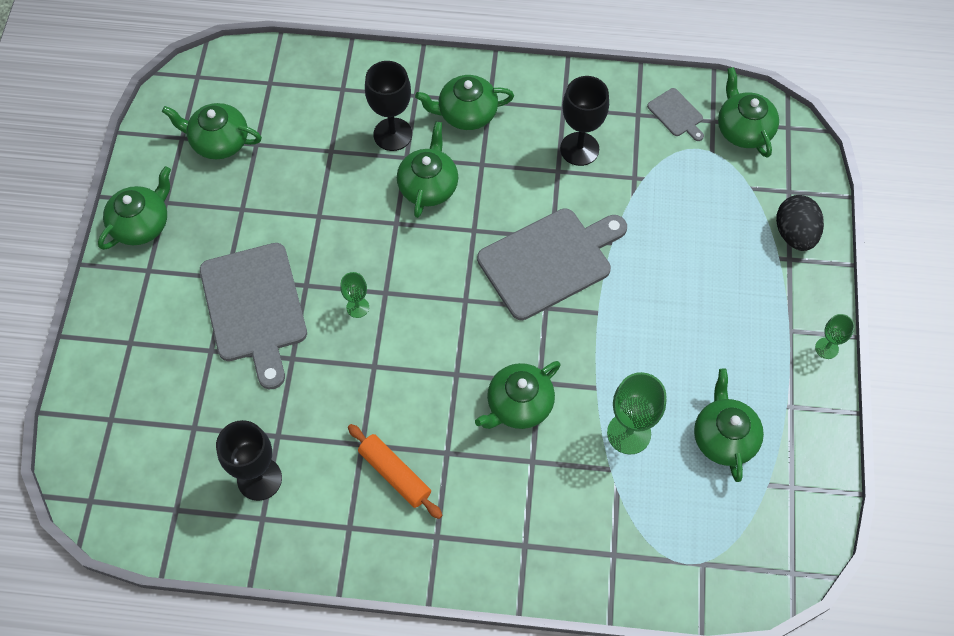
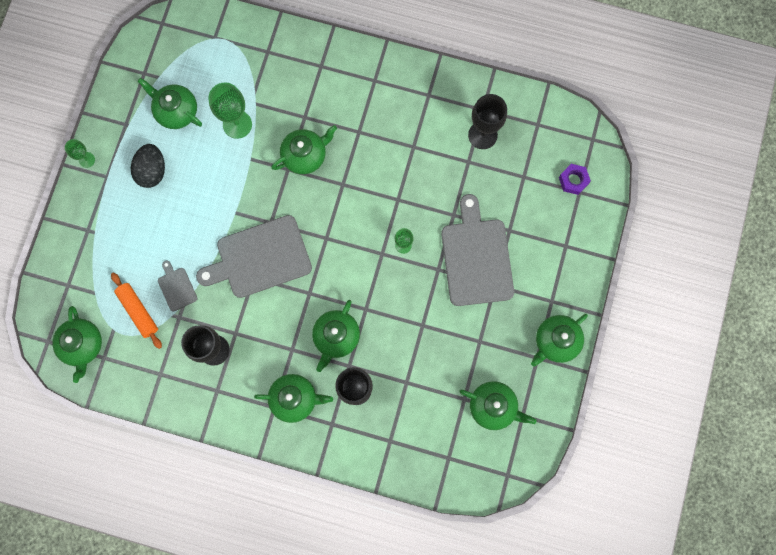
camera: 170 degrees left, 15 degrees up
(119, 434) = (573, 180): none -> purple nut
(395, 474) = (394, 123): orange rolling pin -> orange rolling pin (138, 311)
(676, 114) = (130, 368): grey cutting board -> grey cutting board (176, 287)
(724, 437) = (176, 111): green teapot -> green teapot turned 120 degrees clockwise
(794, 234) = (76, 249): black egg -> black egg (152, 171)

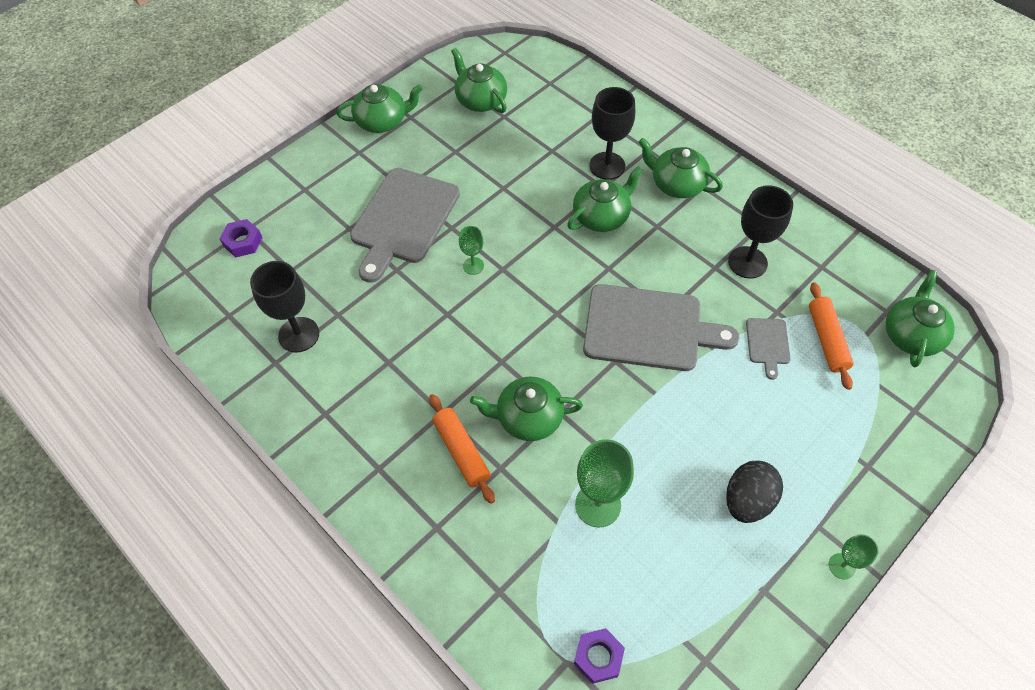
camera: 150 degrees left, 20 degrees down
(176, 111) = (678, 570): green teapot -> none
(199, 47) = (598, 657): none -> purple nut
(333, 114) = (461, 451): none -> orange rolling pin

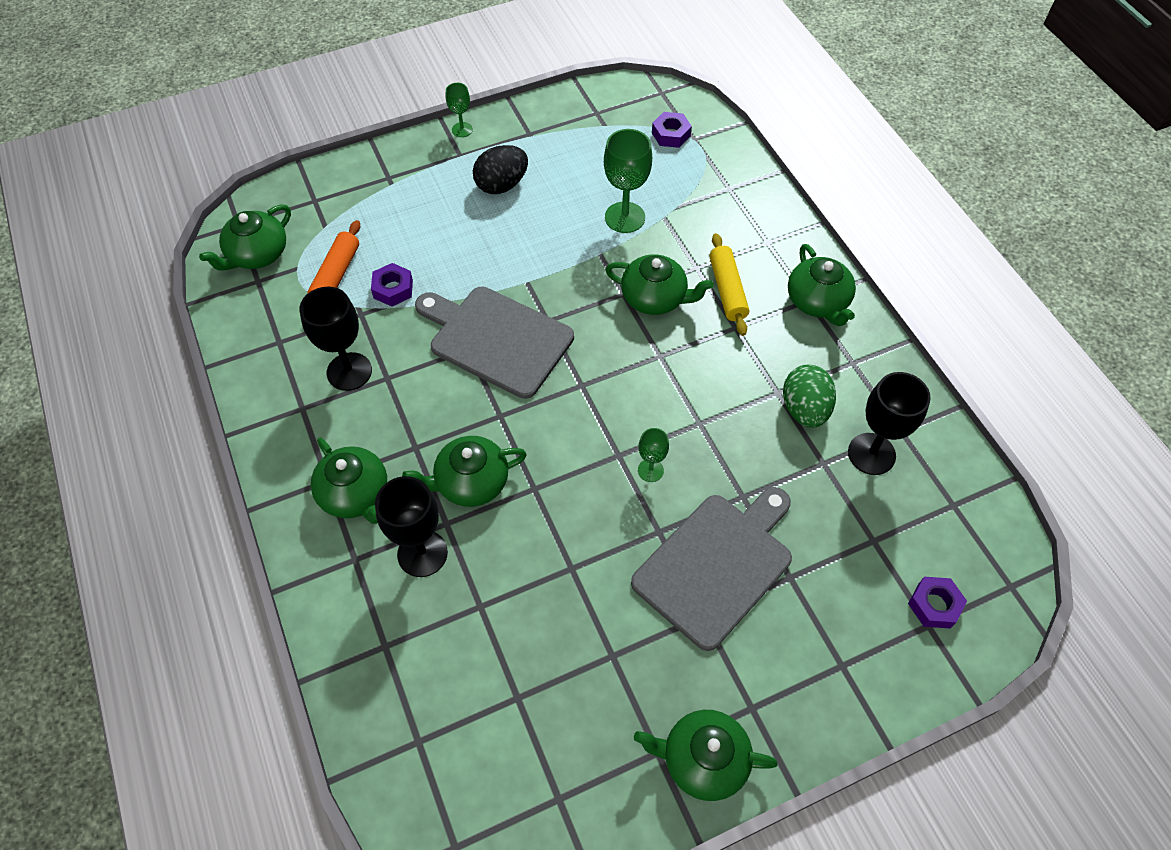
camera: 160 degrees left, 0 degrees up
(361, 354) = (804, 409): none -> green egg
(461, 451) = (727, 290): orange rolling pin -> yellow rolling pin
(480, 100) = (538, 746): green teapot -> green teapot (817, 301)
(767, 344) = (393, 289): grey cutting board -> purple nut

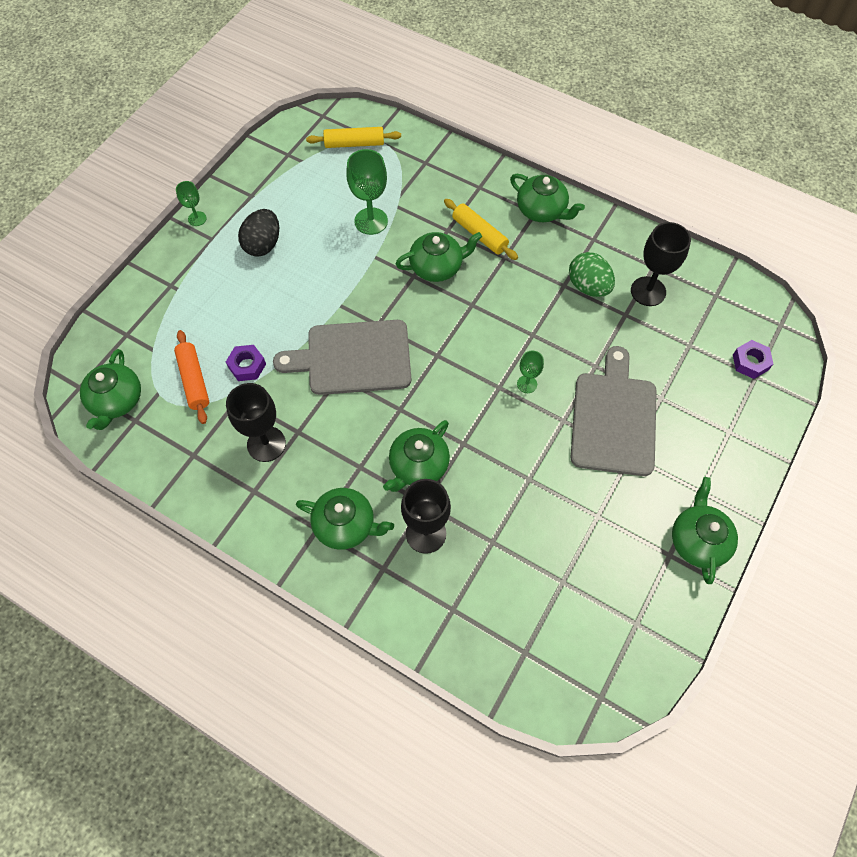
camera: 35 degrees left, 5 degrees up
(671, 134) = (354, 144): purple nut -> yellow rolling pin
(703, 760) = (698, 540): green teapot -> green teapot turned 120 degrees clockwise

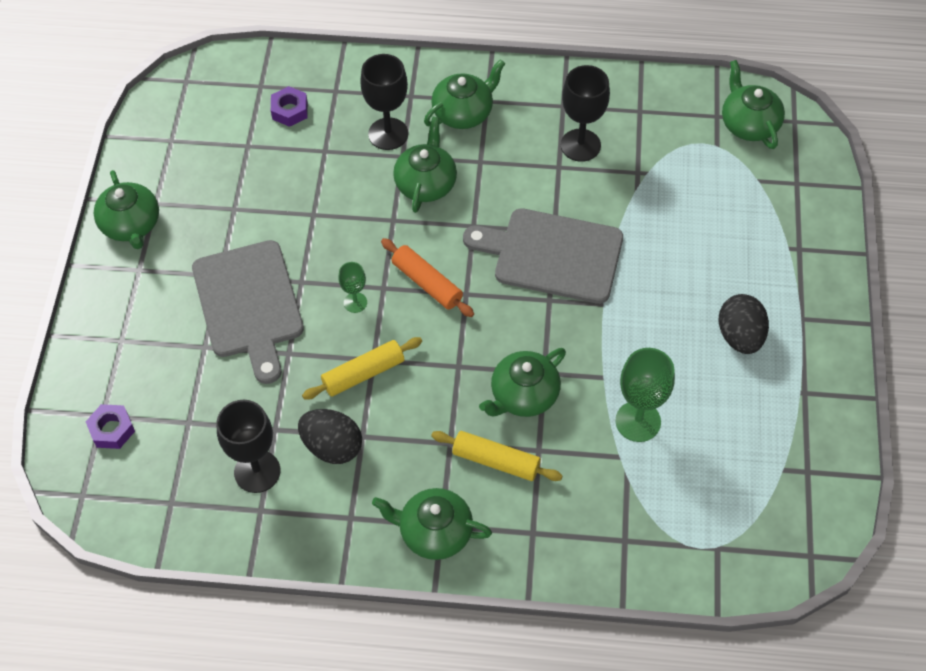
camera: 155 degrees right, 5 degrees down
(194, 380) = (693, 169): orange rolling pin -> orange rolling pin (427, 283)
(197, 218) = (840, 335): green goblet -> none
(247, 366) = (652, 203): purple nut -> purple nut (290, 110)
(345, 525) = (463, 113): green teapot -> green teapot turned 150 degrees clockwise
(353, 358) = (552, 255): grey cutting board -> grey cutting board turned 135 degrees counterclockwise
(354, 144) = (735, 528): yellow rolling pin -> yellow rolling pin (363, 373)
(588, 286) = (332, 447): green egg -> black egg

